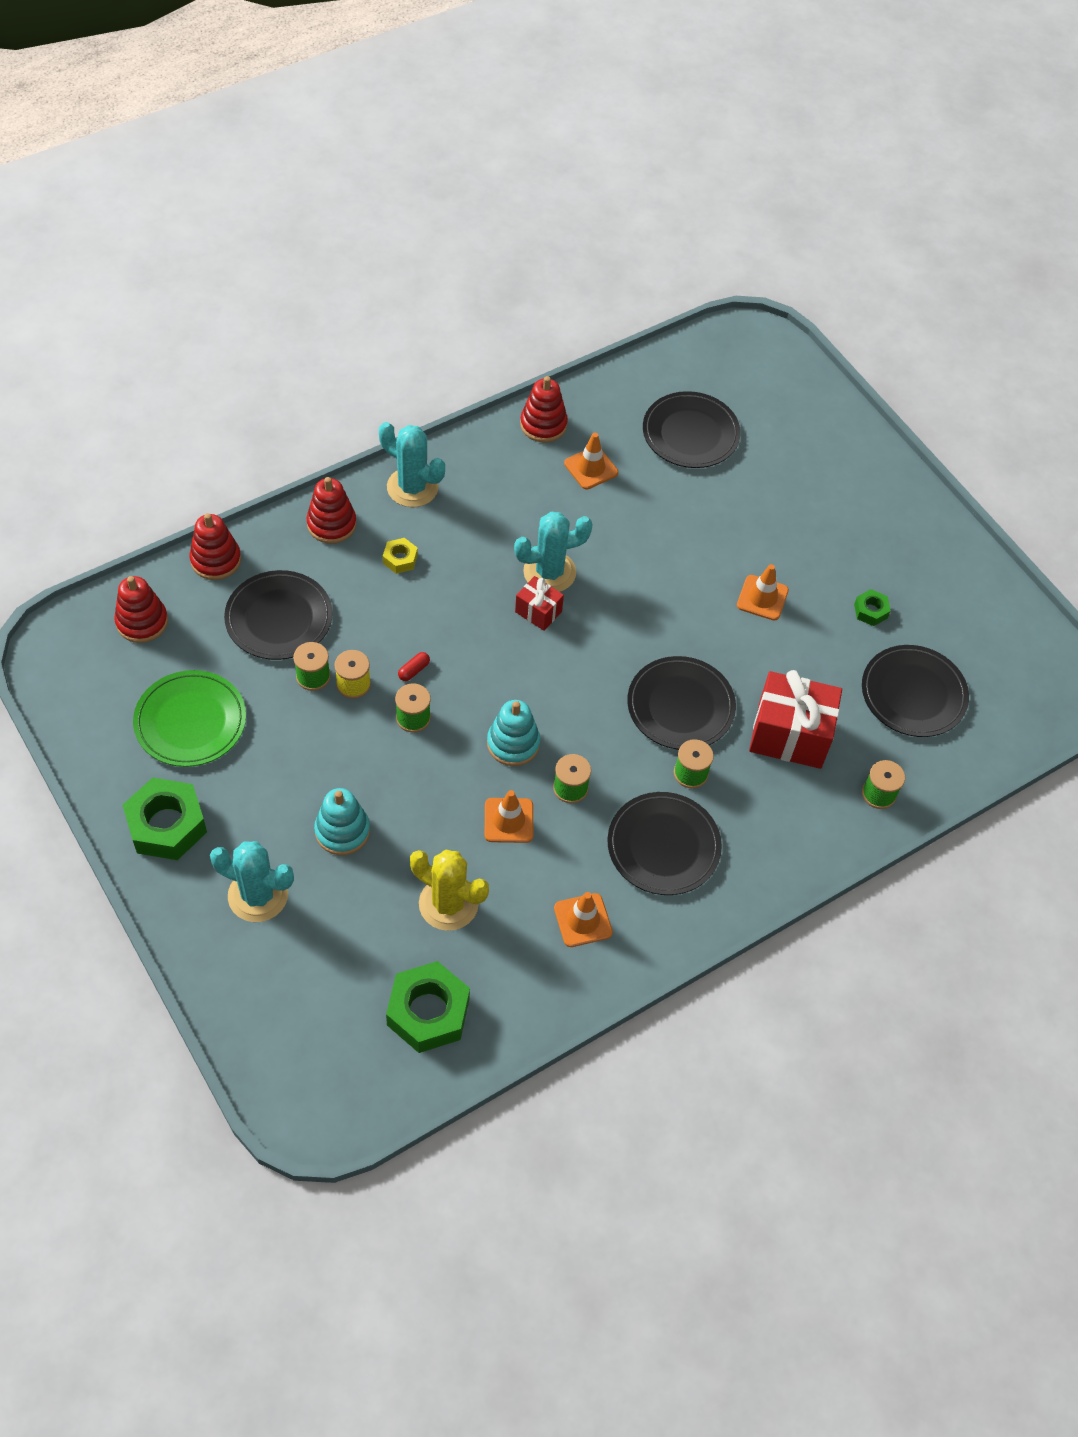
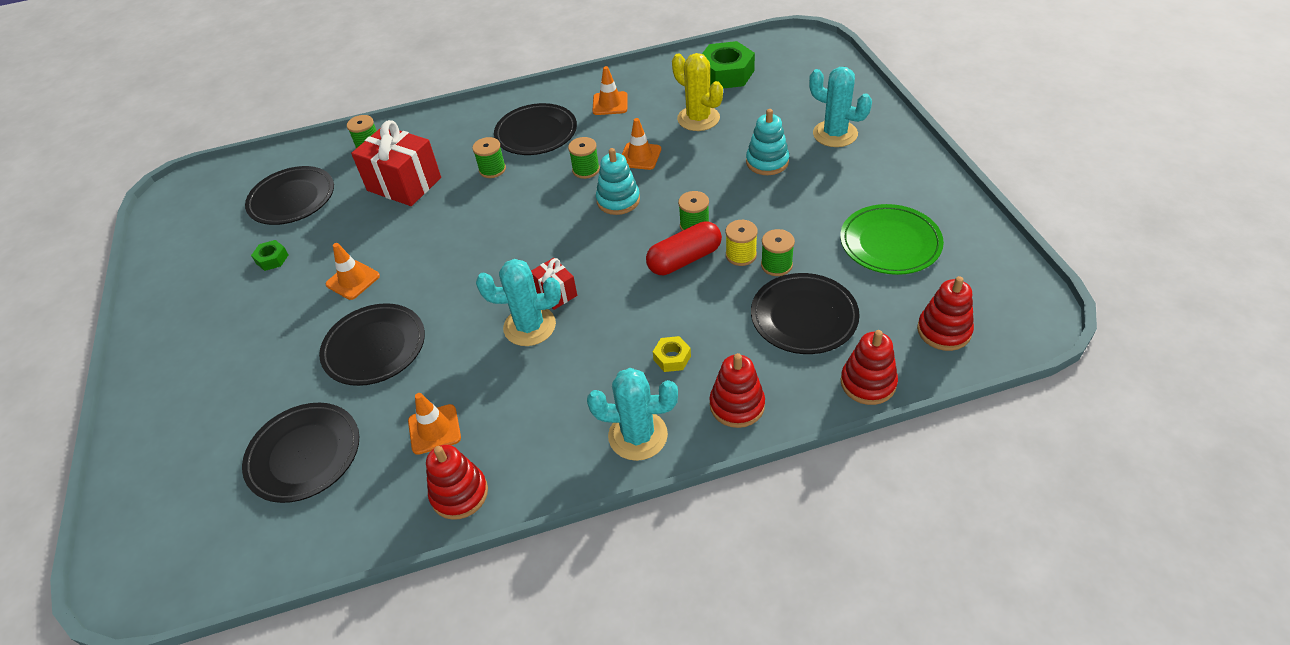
camera: 155 degrees left, 10 degrees down
(167, 825) = (906, 178): green nut -> none
(412, 487) = (638, 435): turquoise cactus -> turquoise cactus turned 45 degrees counterclockwise
(414, 670) = (684, 259): red capsule -> red capsule, size x2.37
(680, 706) = (474, 210): black plate -> black plate (374, 347)

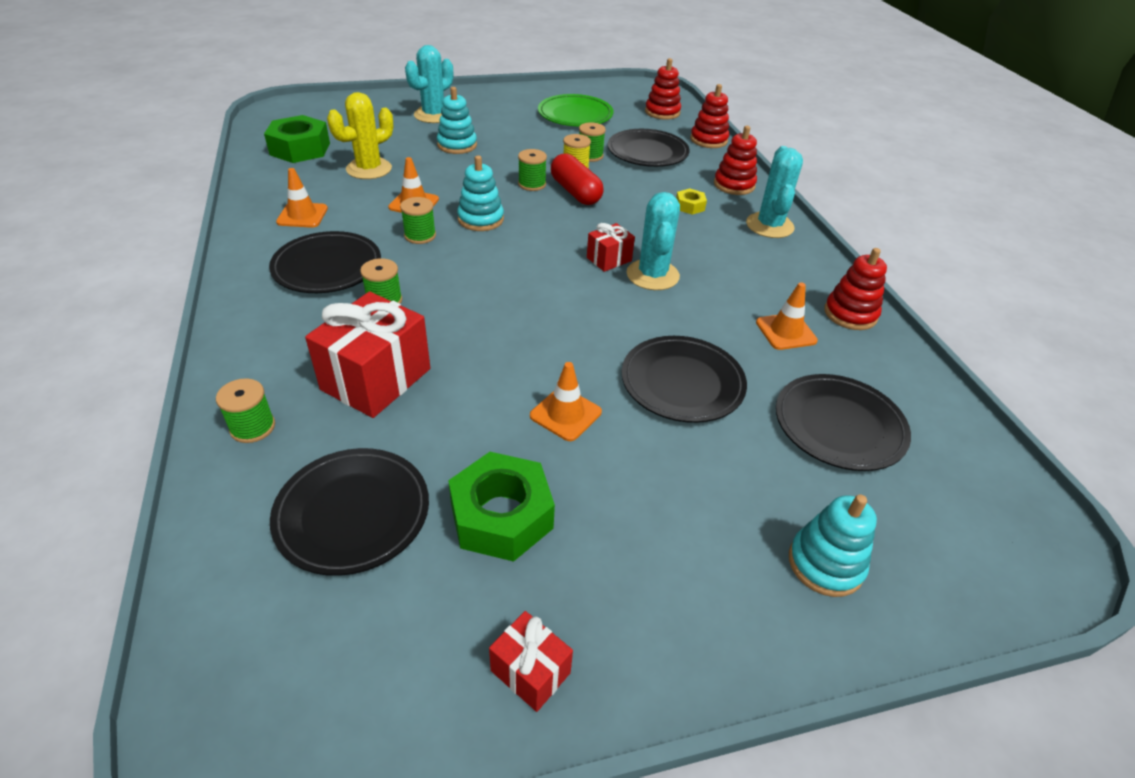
camera: 95 degrees left, 5 degrees down
(169, 283) = (530, 671): none -> red gift
(182, 424) = (825, 564): none -> turquoise stacking toy
(272, 259) = (501, 516): green nut -> green nut, size x2.05

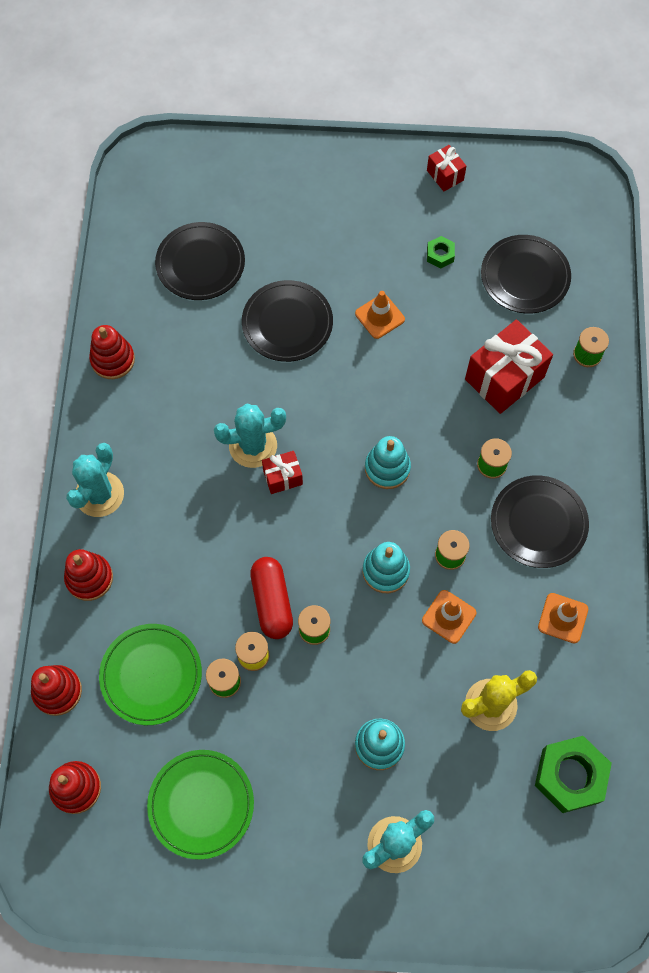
camera: 160 degrees left, 25 degrees up
(501, 516) = (440, 255): green nut -> green nut, size x0.49
(647, 152) = (151, 675): black plate -> green plate
(652, 275) = (253, 446): turquoise cactus -> turquoise cactus turned 60 degrees clockwise
(690, 206) = (161, 547): yellow nut -> none
(786, 332) = (179, 353): orange traffic cone -> none
(825, 564) = (272, 186): turquoise stacking toy -> turquoise stacking toy (387, 468)

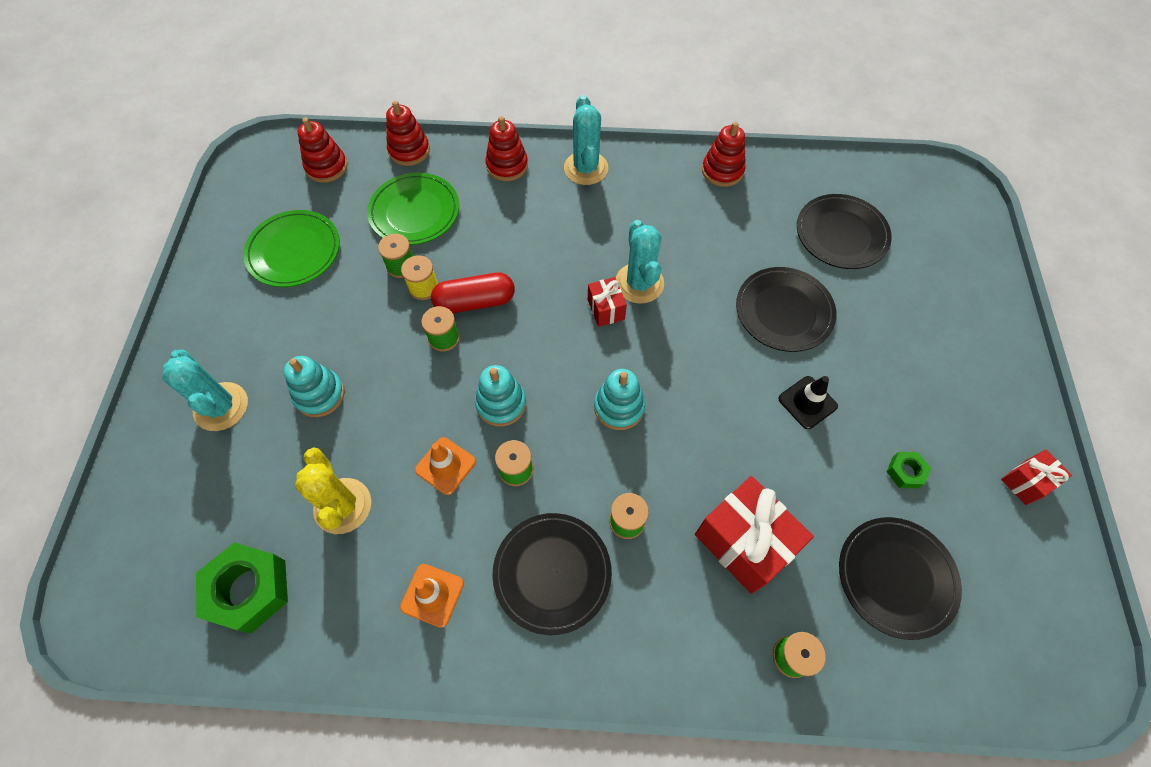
camera: 90 degrees right, 5 degrees down
(99, 494) = (586, 168): turquoise cactus -> turquoise cactus turned 60 degrees clockwise
(379, 316) = (807, 402): orange traffic cone -> black traffic cone

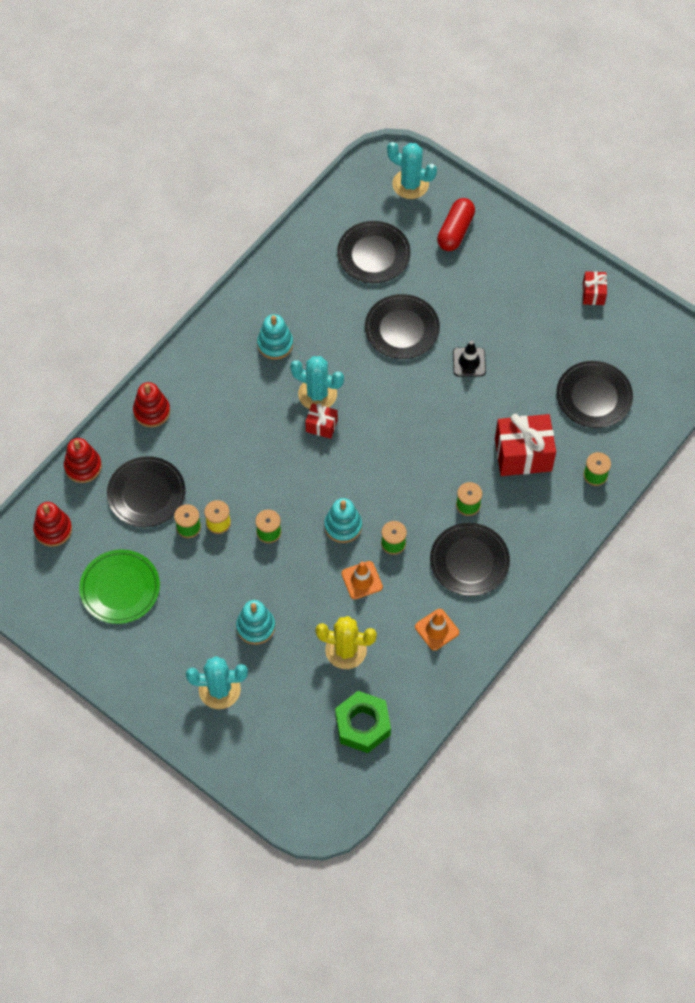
camera: 55 degrees left, 0 degrees up
(414, 212) = (146, 494): green plate -> black plate
(475, 302) = (255, 498): red capsule -> red capsule (455, 231)
(586, 168) = (196, 364): turquoise cactus -> turquoise cactus (410, 184)
(619, 407) = (395, 463): turquoise stacking toy -> turquoise stacking toy (275, 344)
(722, 171) = (268, 283): red stacking toy -> none
(905, 472) = (545, 346): green nut -> none

